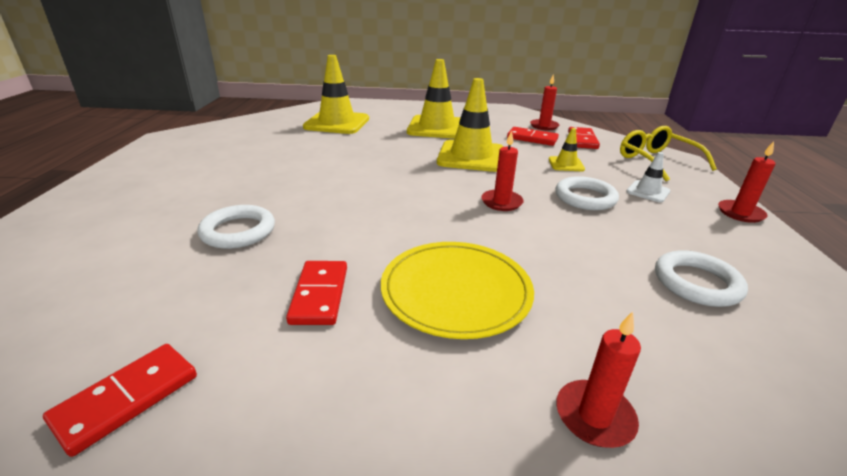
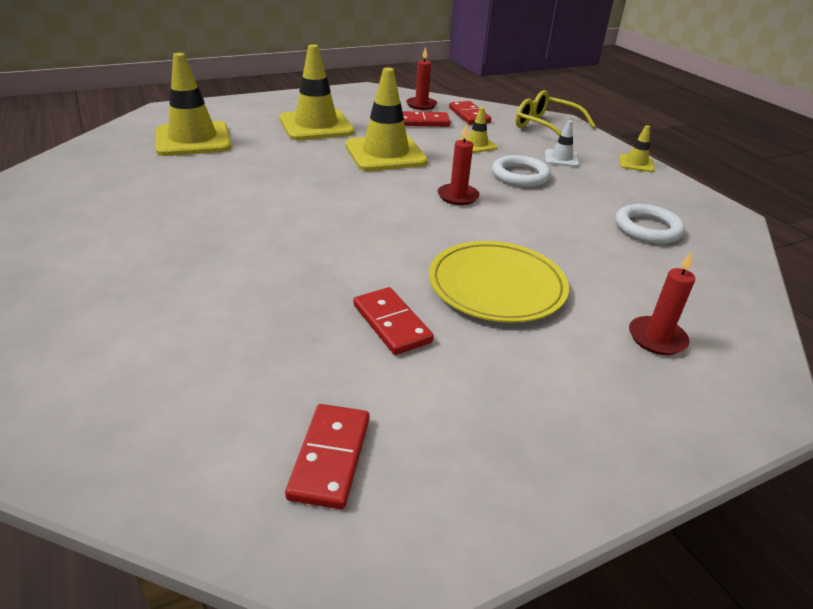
camera: 30 degrees left, 5 degrees up
(238, 231) = (238, 291): white ring -> none
(740, 213) = (636, 163): red candle -> yellow traffic cone

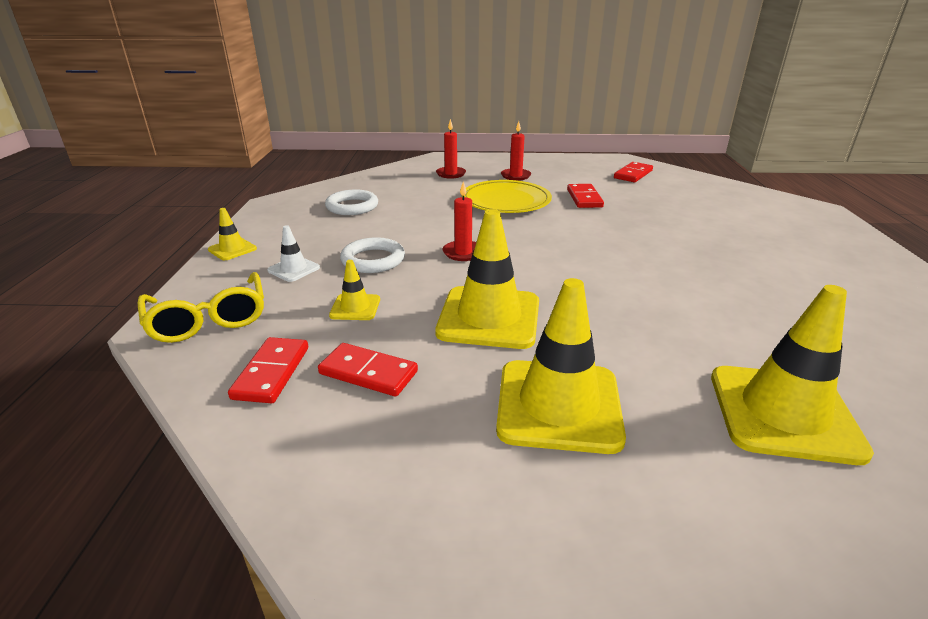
camera: 150 degrees left, 5 degrees down
(421, 105) = (310, 429): red candle -> red candle (515, 176)

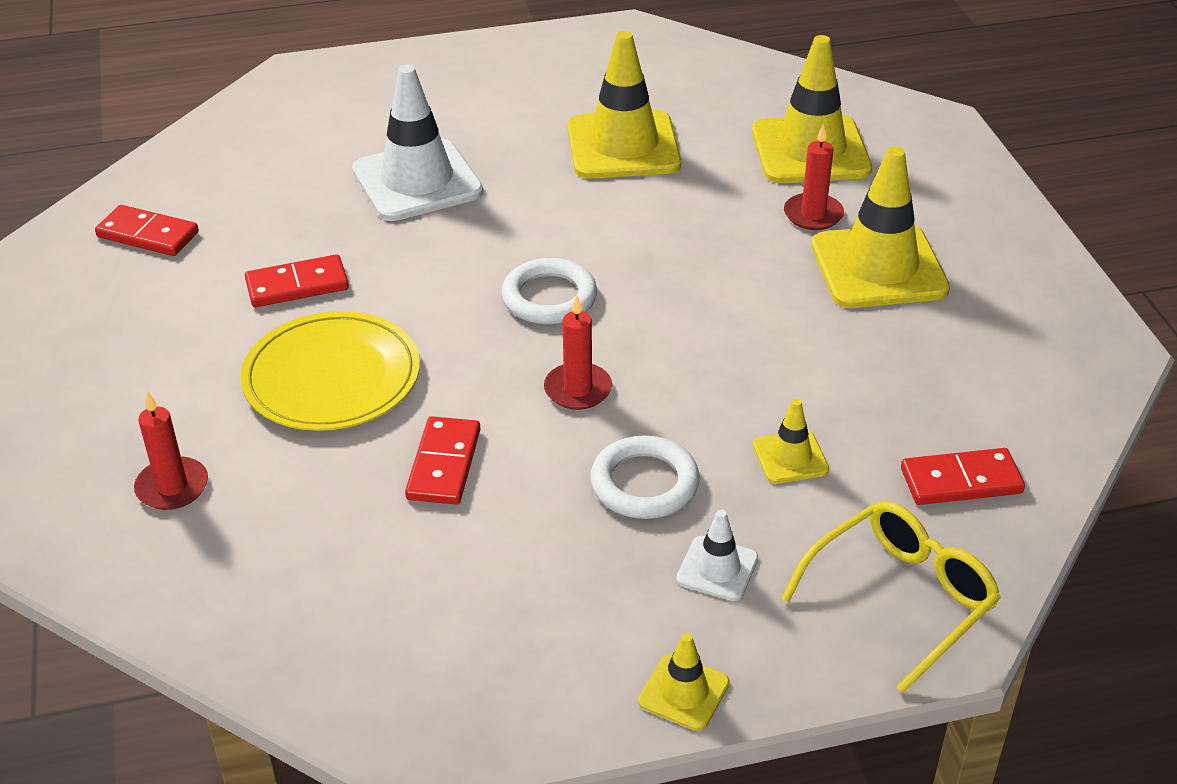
camera: 105 degrees left, 10 degrees up
(352, 206) = (418, 591): white ring -> white ring (549, 297)
(368, 372) = (911, 403): red domino -> red domino (443, 464)
(489, 317) = (750, 334): yellow traffic cone -> yellow traffic cone (623, 146)
(515, 176) = (175, 384): red candle -> red candle (813, 215)
(690, 231) = (417, 181): none -> white traffic cone

